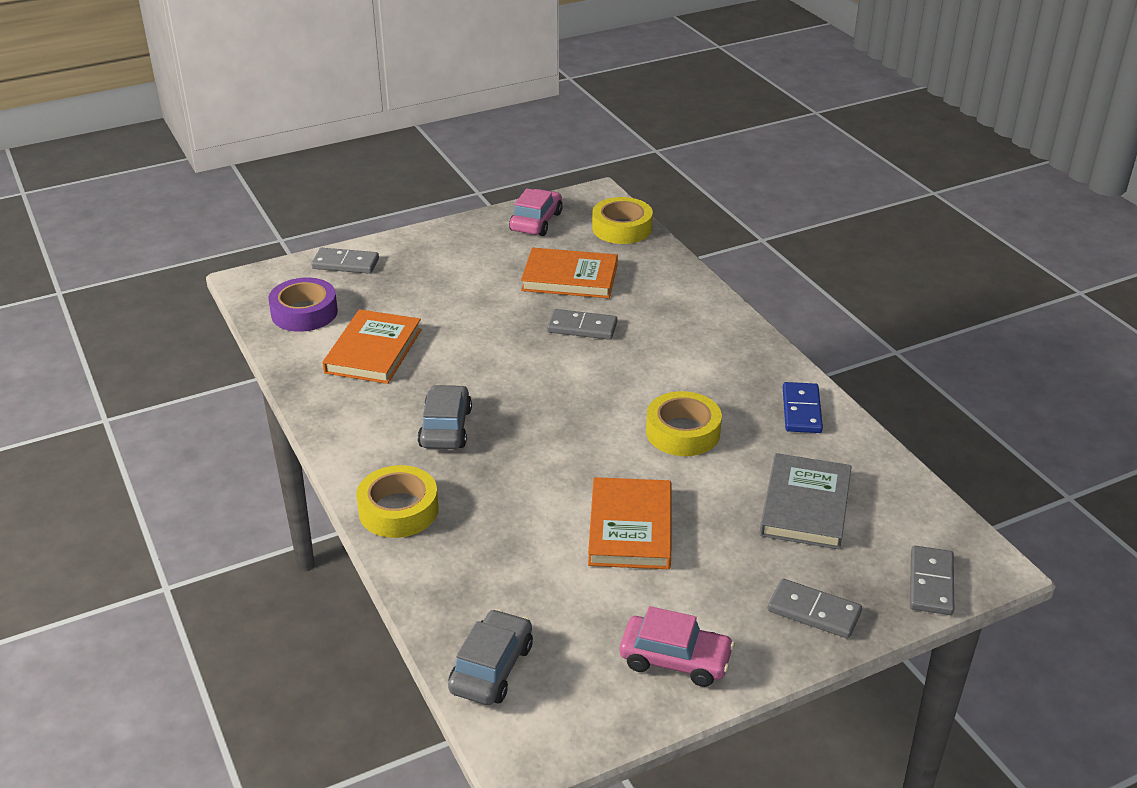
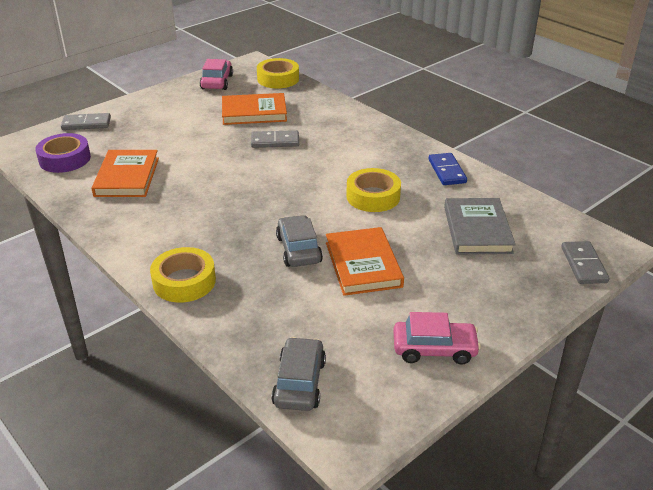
camera: 15 degrees left, 0 degrees up
(445, 428) = (200, 219): grey car -> grey car (298, 249)
(813, 612) = (516, 297): grey domino -> none

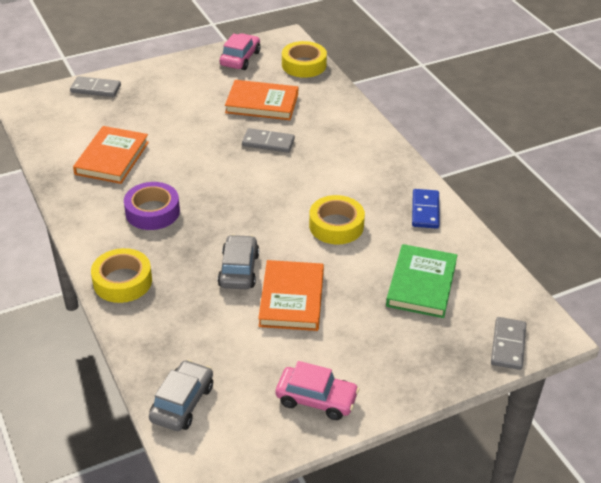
camera: 15 degrees right, 5 degrees up
(65, 159) = (63, 127): purple tape -> purple tape (152, 212)
(477, 230) = (421, 284): grey book -> green book

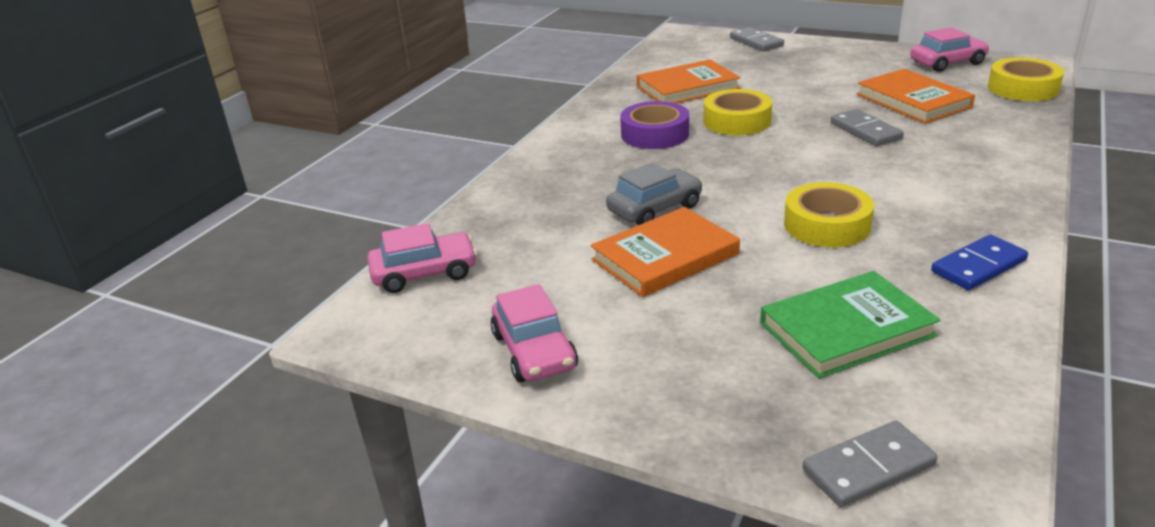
camera: 55 degrees right, 10 degrees down
(122, 281) = (542, 167): yellow tape -> yellow tape (737, 121)
(182, 403) = (424, 273): grey car -> pink car

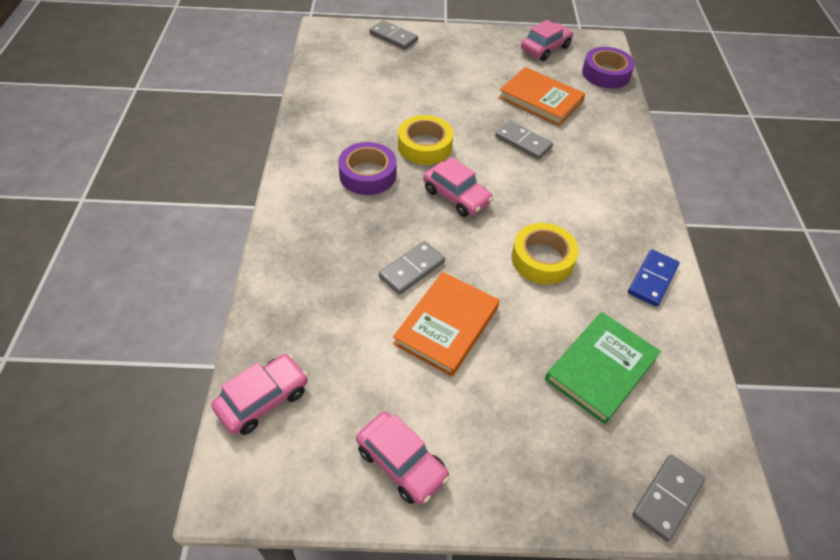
camera: 30 degrees left, 20 degrees up
(655, 208) = (412, 269): grey car -> grey domino
(687, 88) = (365, 107): orange book -> none
(749, 162) = (456, 196): none -> pink car
(1022, 88) = (606, 73): yellow tape -> purple tape

